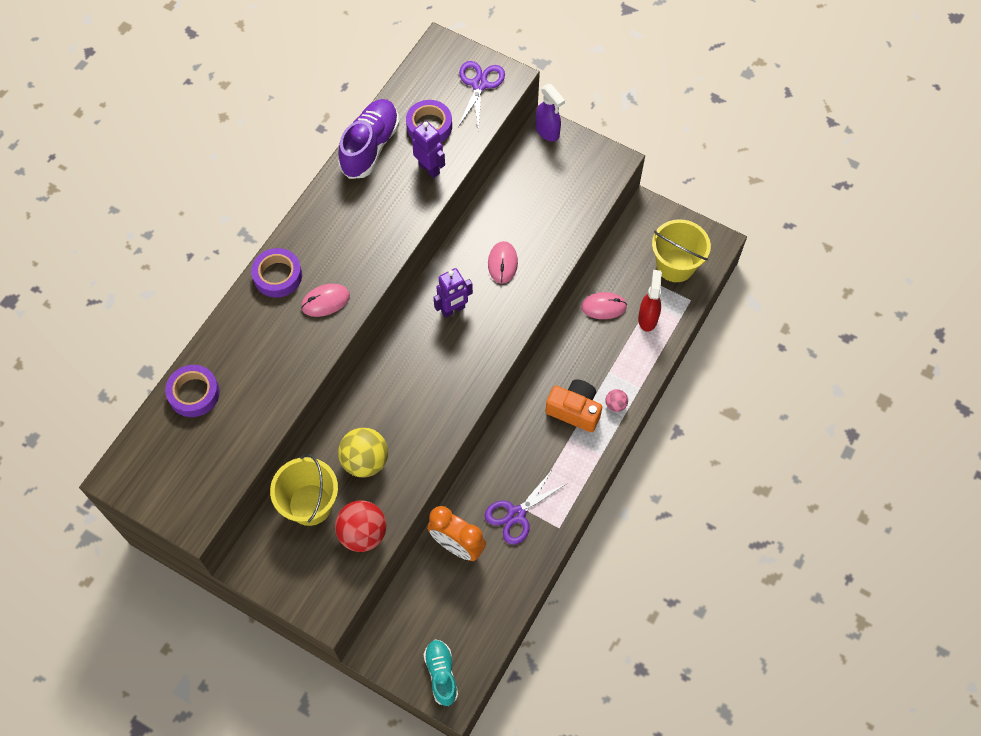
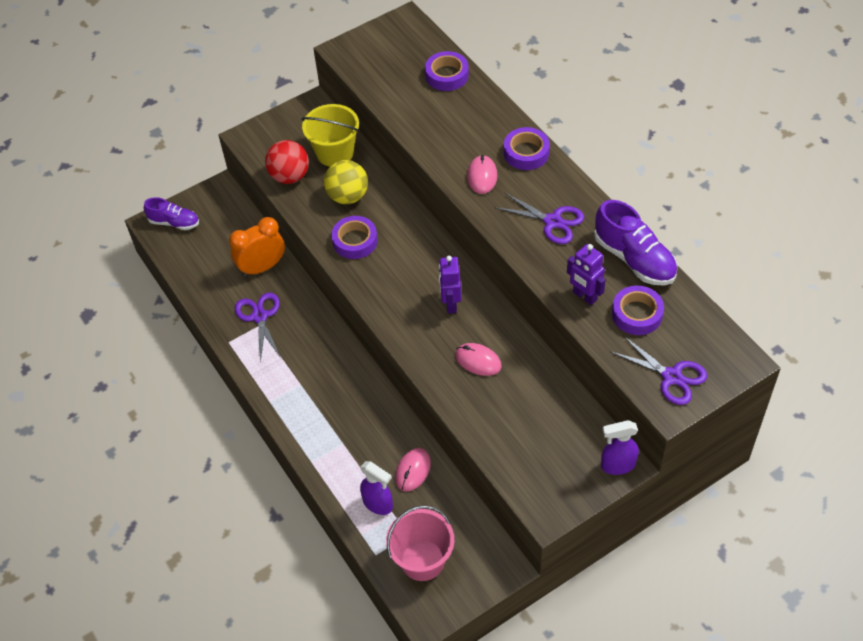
camera: 120 degrees right, 10 degrees down
(356, 222) = (552, 221): none -> purple scissors
(419, 425) = (355, 241): none -> purple tape
(429, 168) = (584, 296): purple robot -> purple robot turned 60 degrees clockwise
(441, 674) = (174, 222): turquoise shoe -> purple shoe
(574, 410) = (323, 399): orange camera -> none
(615, 405) = (307, 434): pink ball -> none
(648, 318) = (378, 504): red spray bottle -> purple spray bottle
(675, 265) = (422, 560): yellow bucket -> pink bucket

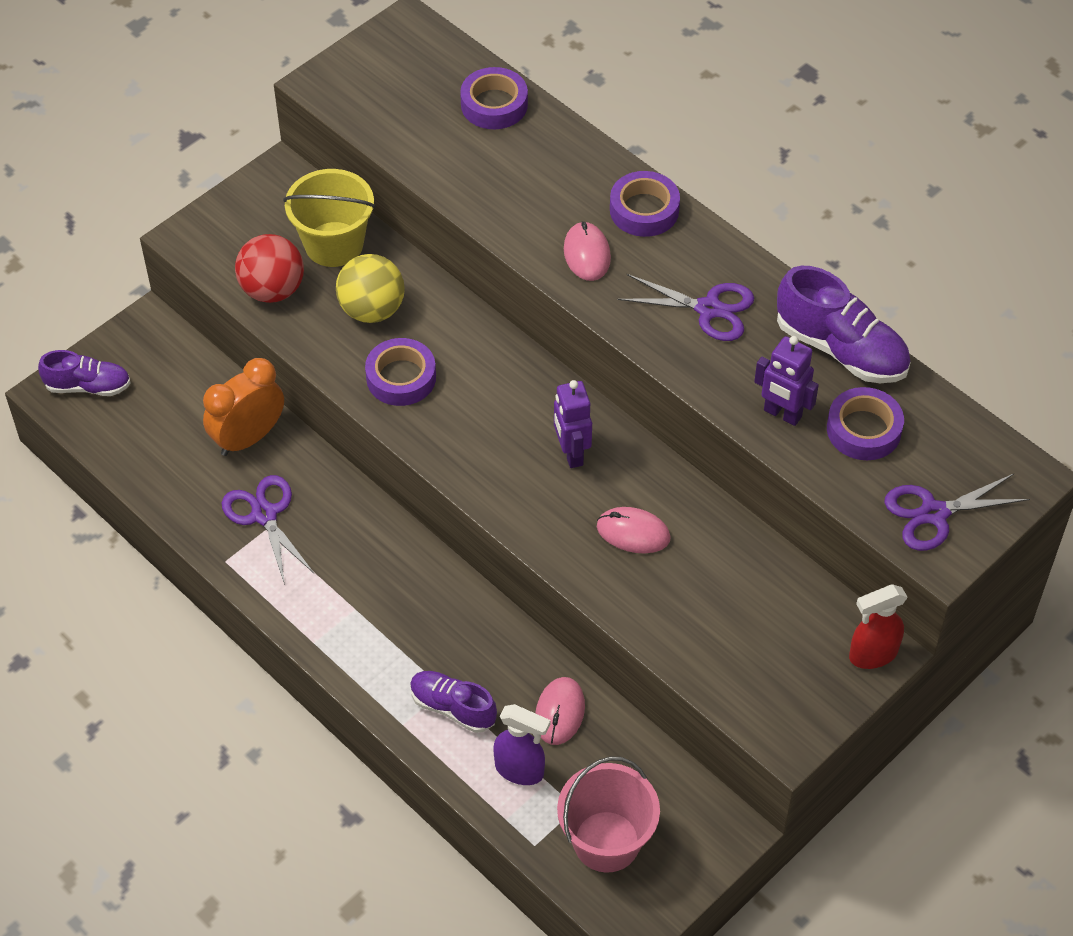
camera: 15 degrees left, 0 degrees up
(345, 457) = (453, 708): none -> purple shoe
(617, 465) = (872, 654): purple spray bottle -> red spray bottle
(671, 377) = (934, 513): purple scissors -> purple scissors turned 135 degrees clockwise

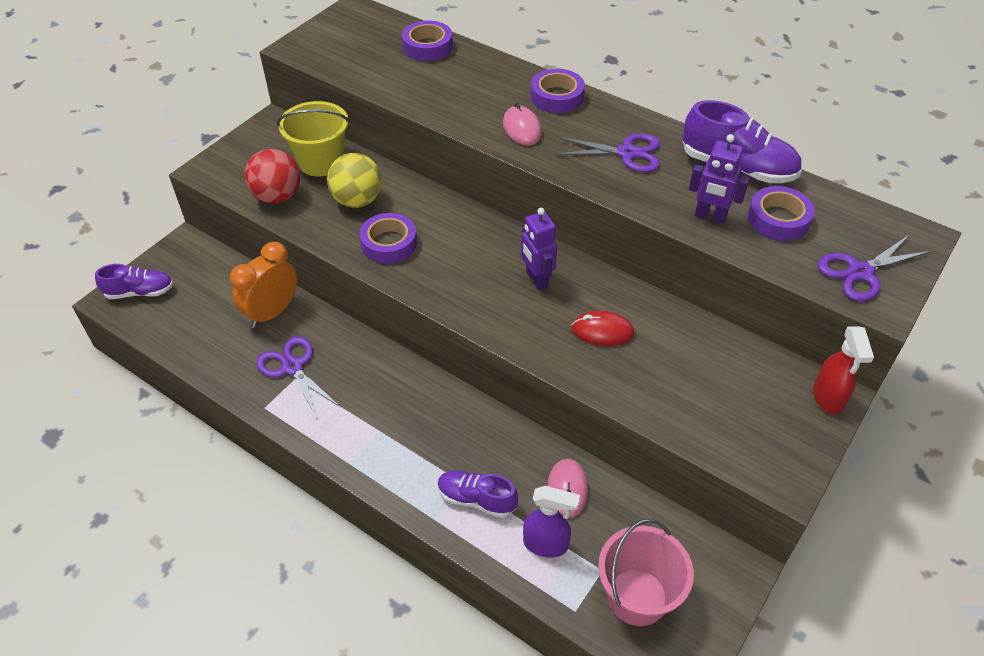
camera: 10 degrees left, 5 degrees down
(633, 532) = (602, 331): pink mouse -> red mouse
(872, 654) = (828, 398): red spray bottle -> red spray bottle turned 60 degrees counterclockwise

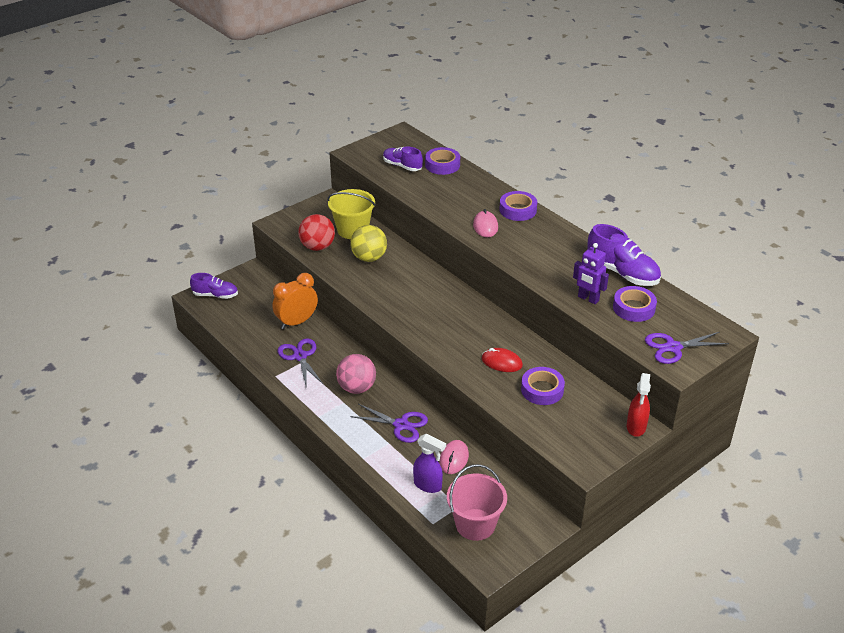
camera: 15 degrees right, 10 degrees down
(389, 243) = (381, 287): purple tape -> purple tape (542, 390)
(391, 402) = (357, 388): none -> pink ball
(476, 499) = (393, 452): purple shoe -> purple shoe (402, 166)
(536, 279) = (470, 325): purple robot -> none
(626, 153) = (550, 252): purple scissors -> purple scissors (401, 425)

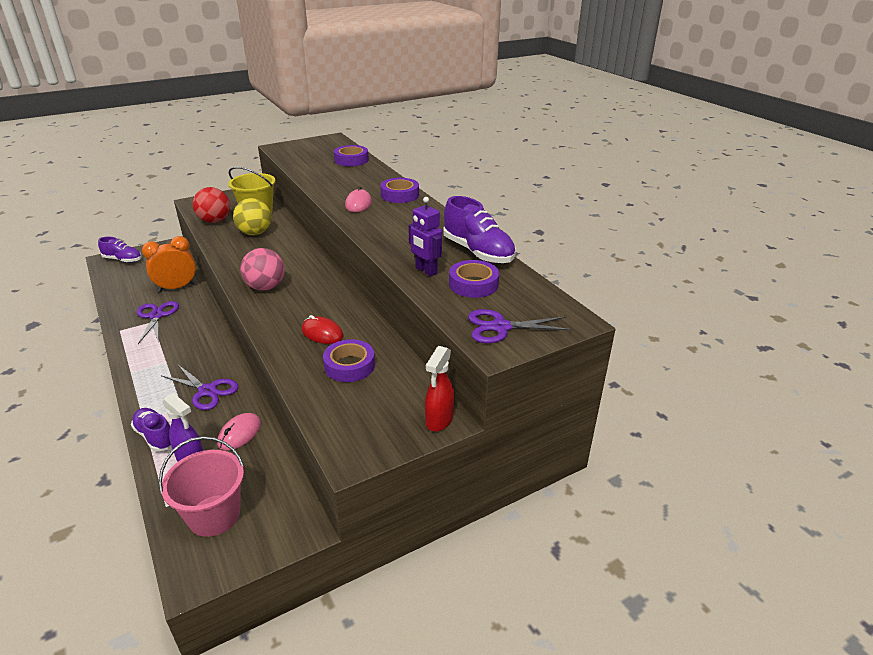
camera: 10 degrees right, 5 degrees down
(357, 388) = (189, 350): pink ball -> pink ball (265, 287)
(402, 166) = (314, 158): purple shoe -> purple shoe (155, 436)

